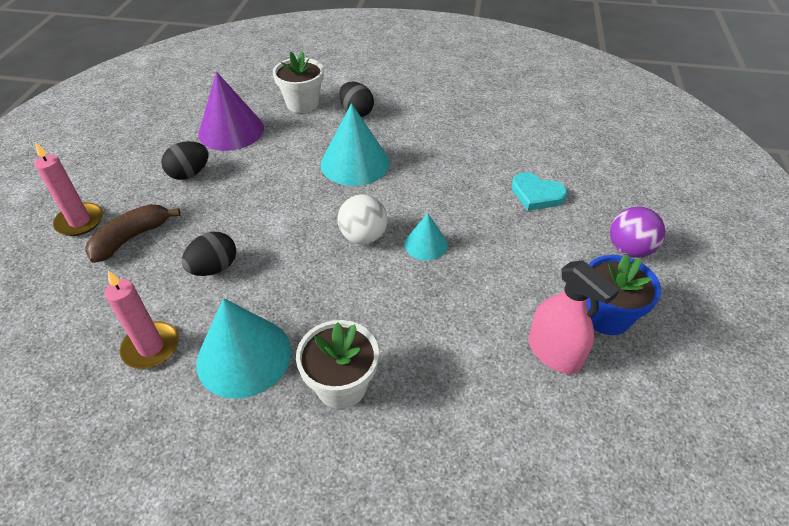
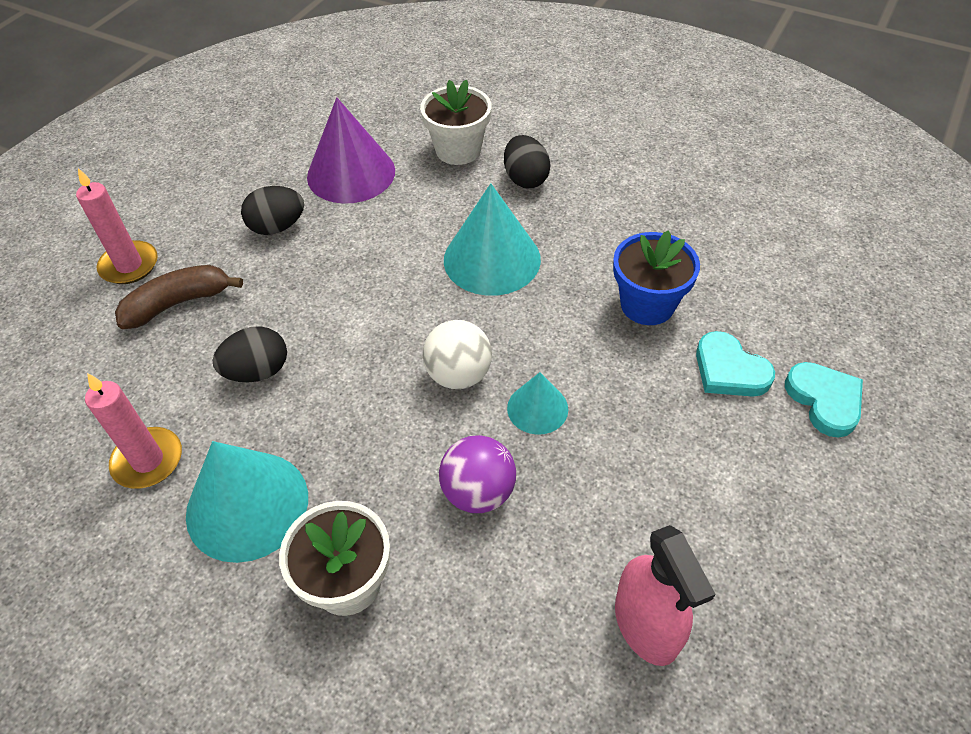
camera: 20 degrees right, 5 degrees up
(600, 198) = (824, 400): none -> turquoise heart
(606, 316) = (749, 592): blue flower pot -> blue flower pot (647, 305)
(629, 249) = (832, 496): purple ball -> purple ball (478, 492)

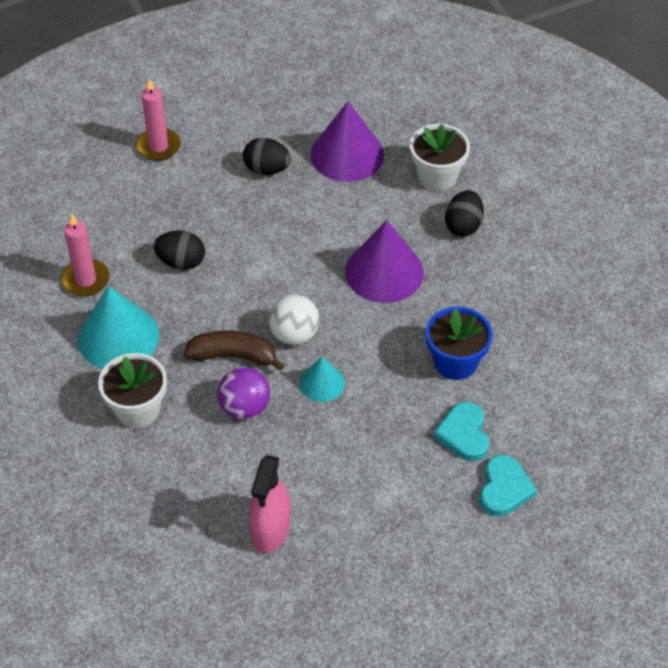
camera: 35 degrees right, 0 degrees up
(178, 303) = (168, 190): brown banana -> brown banana (233, 356)
(492, 259) = (384, 272): turquoise cone -> purple cone

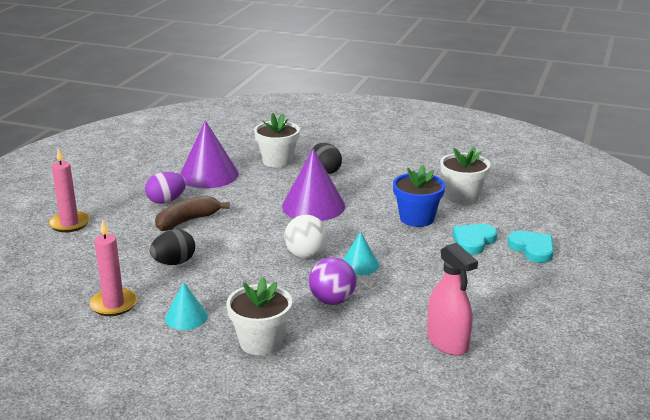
camera: 45 degrees left, 25 degrees down
(118, 337) = (186, 317): turquoise cone -> turquoise cone, size x0.54
(233, 356) = (283, 283): brown banana -> brown banana (187, 221)
(267, 169) = (166, 201): black egg -> purple egg
(464, 434) = (473, 241): turquoise heart -> turquoise heart turned 90 degrees clockwise
(546, 365) = (462, 196): none -> white flower pot

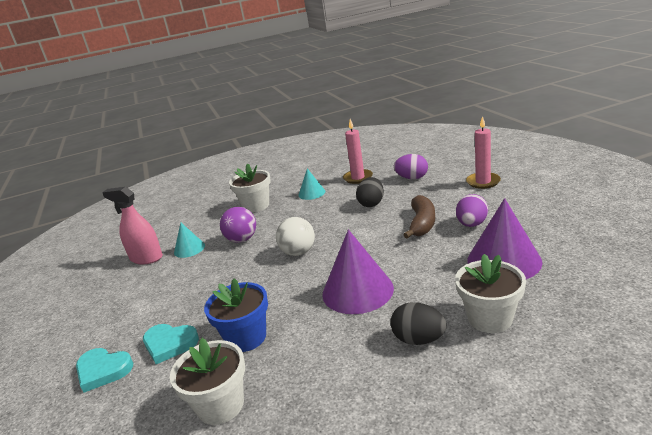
camera: 145 degrees right, 0 degrees up
(87, 266) = (412, 178): none -> purple egg
(359, 265) = (250, 268): turquoise cone -> turquoise cone (189, 249)
(473, 241) = (170, 344): turquoise heart -> turquoise heart turned 105 degrees clockwise

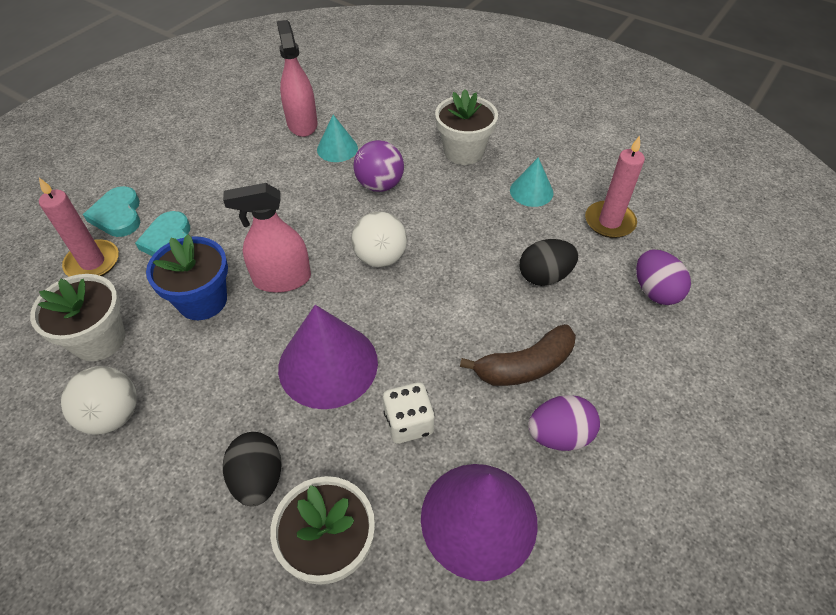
camera: 50 degrees right, 25 degrees up
(270, 295) = (282, 279): none -> pink spray bottle
(303, 409) = (113, 415): none -> white ball
(426, 269) = (408, 423): none -> white dice
(483, 182) = (709, 399): pink candle -> pink candle (93, 262)

